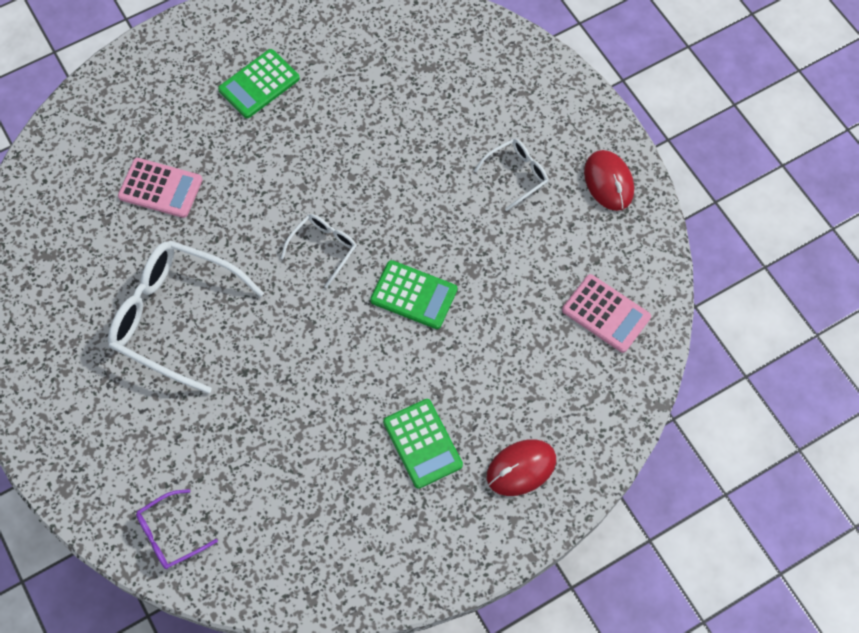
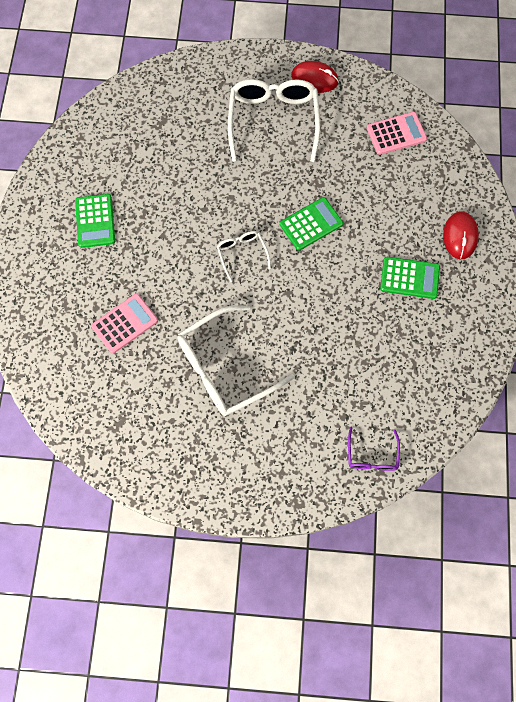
camera: 55 degrees left, 5 degrees up
(517, 174) = (273, 121): white glasses -> white glasses, size x2.01

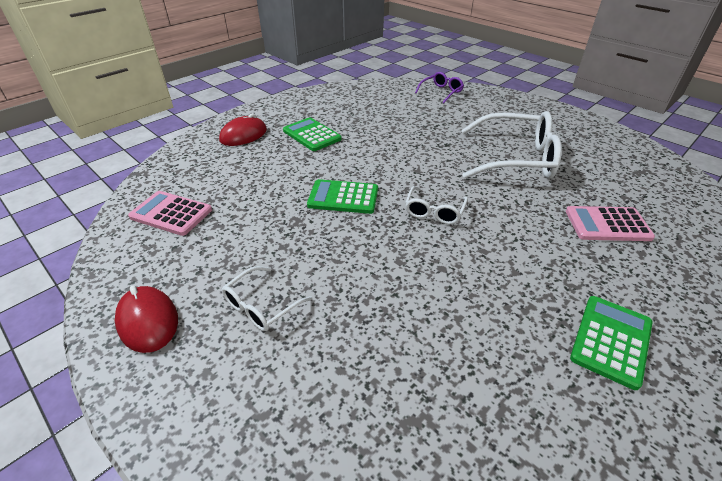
camera: 140 degrees left, 30 degrees down
(273, 121) = (261, 306): white glasses -> white glasses, size x0.50

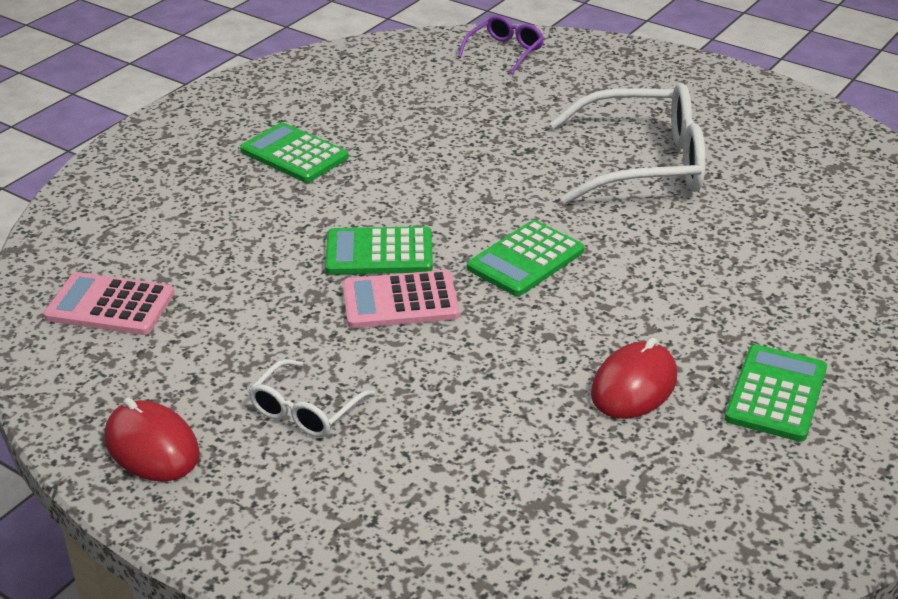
camera: 10 degrees left, 5 degrees down
(243, 135) = (172, 166): red mouse -> red mouse (634, 386)
(434, 212) = (525, 259): white glasses -> green calculator
(607, 224) = (780, 251): pink calculator -> pink calculator (400, 301)

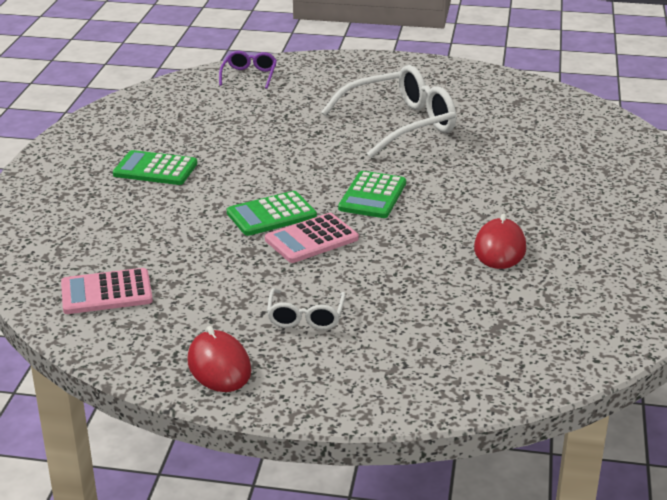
camera: 25 degrees left, 5 degrees down
(152, 446) = (219, 366): red mouse -> red mouse turned 45 degrees clockwise
(776, 394) = (584, 231): green calculator -> none

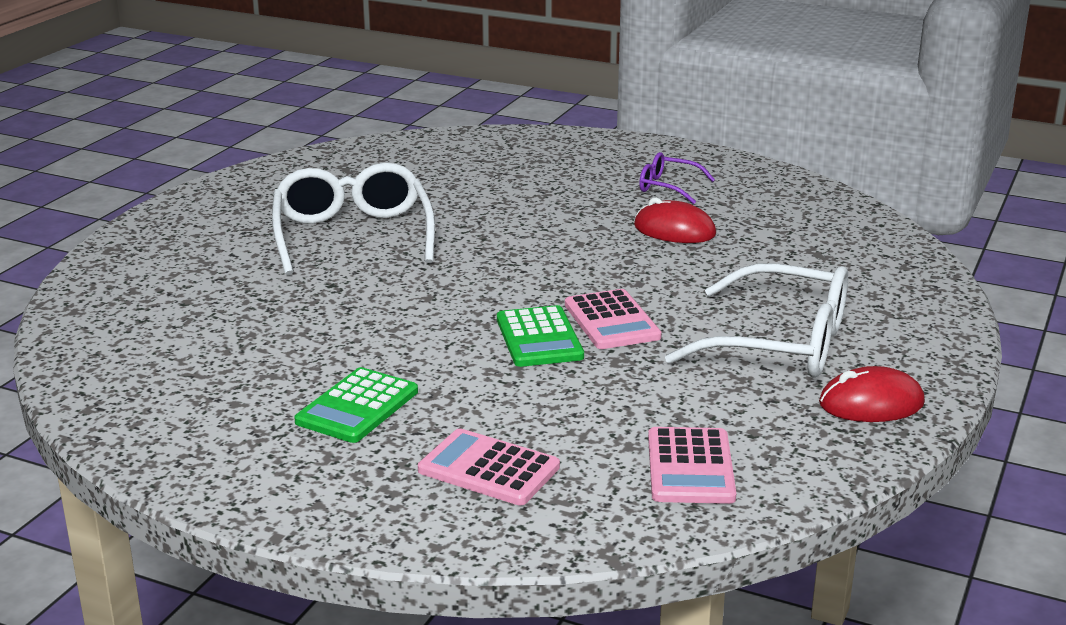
camera: 75 degrees left, 5 degrees down
(91, 222) = (489, 469): none -> pink calculator
(249, 76) = (105, 309): purple glasses -> purple glasses (668, 187)
(305, 317) = (781, 344): white glasses -> white glasses, size x2.01
(372, 196) = (526, 275): green calculator -> none

